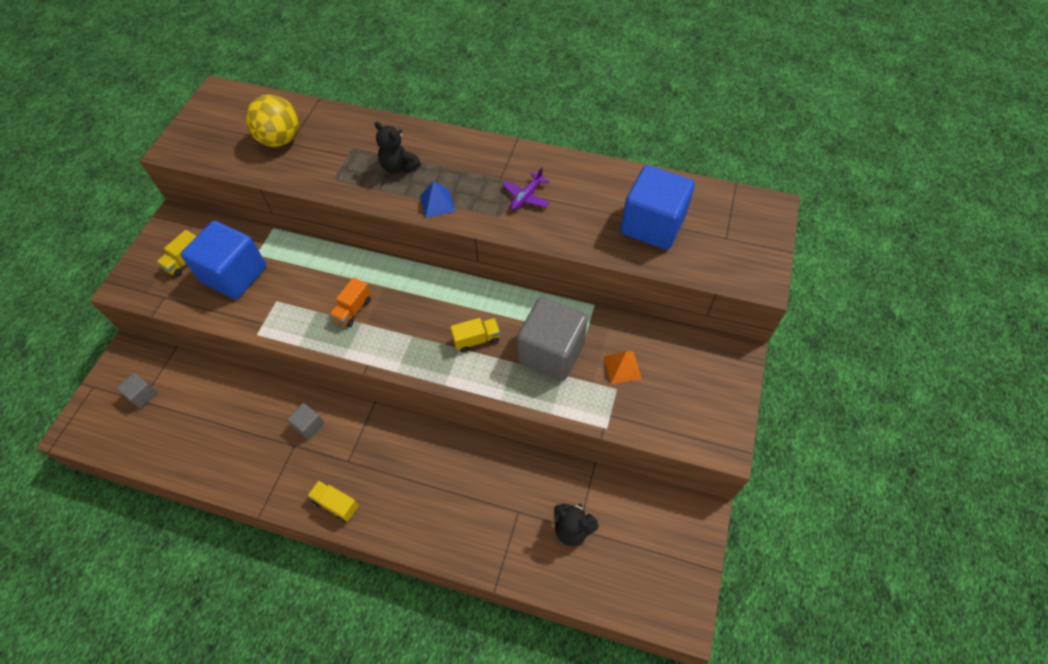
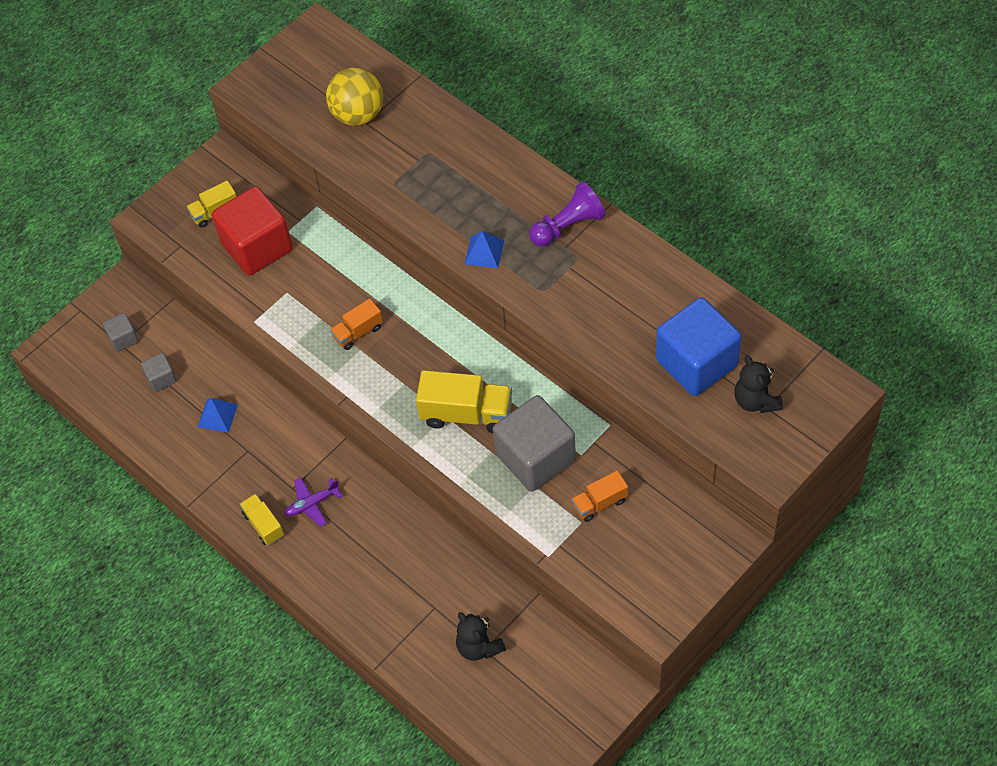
camera: 30 degrees right, 0 degrees up
(234, 275) = (257, 247): blue cube -> red cube
(254, 427) = (217, 415): none -> blue pyramid
(309, 425) = (270, 436): grey cube -> grey cube (161, 378)
(399, 167) = (465, 193): black teddy bear -> black teddy bear (755, 401)
(476, 340) = (466, 414): yellow truck -> yellow truck, size x1.74
(494, 163) = (568, 226): none -> purple pawn
(526, 197) = (581, 279): purple plane -> purple plane (312, 504)
(622, 367) = (600, 503): orange pyramid -> orange truck

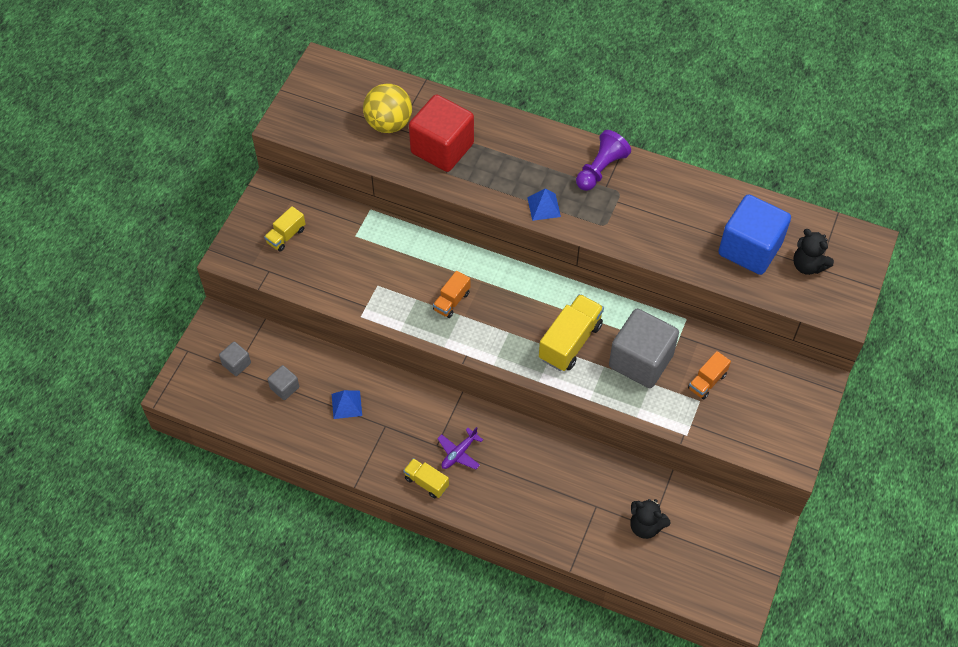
camera: 25 degrees left, 0 degrees up
(257, 247) = (335, 255): red cube -> red cube (442, 148)
(466, 414) = (570, 342): yellow truck -> yellow truck turned 45 degrees counterclockwise

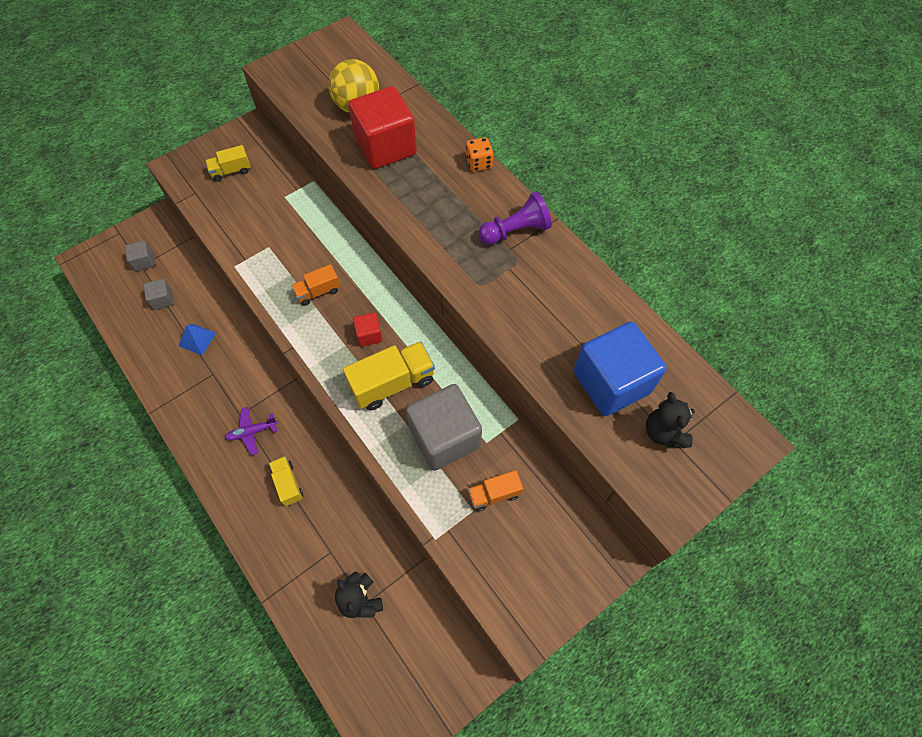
camera: 30 degrees right, 5 degrees up
(426, 482) = (206, 443): yellow truck -> yellow truck (288, 484)
(522, 314) = (369, 335): none -> red cube
(530, 127) = (479, 163): none -> orange dice
(543, 207) = (435, 240): blue pyramid -> none

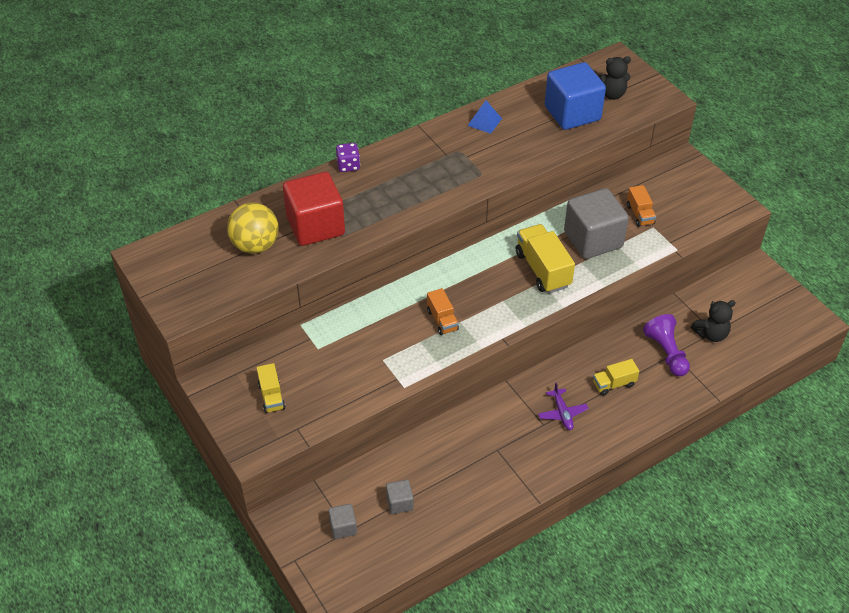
camera: 85 degrees left, 15 degrees down
(197, 339) = (454, 466): blue pyramid -> blue pyramid (484, 122)
(369, 335) = (493, 284): red cube -> none
(479, 163) = (348, 165): orange dice -> purple dice
(516, 231) = (428, 149): purple pawn -> purple pawn (666, 353)

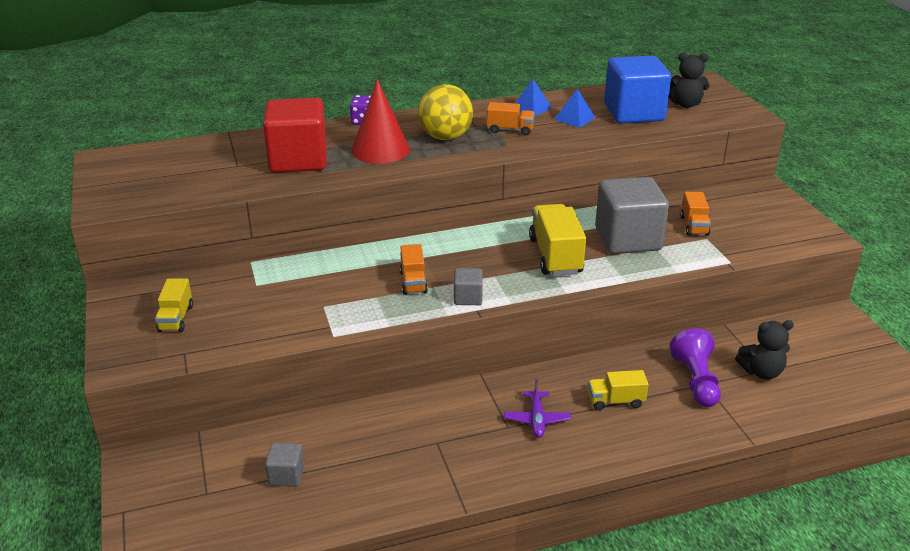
camera: 15 degrees right, 15 degrees down
(255, 245) = (224, 166): yellow ball -> yellow ball (445, 137)
(343, 527) = (203, 488): grey cube -> grey cube (468, 298)
(379, 200) = (380, 150): none -> red cone
(477, 154) = (510, 130): none -> orange truck
(525, 129) = (574, 118): none -> blue pyramid

